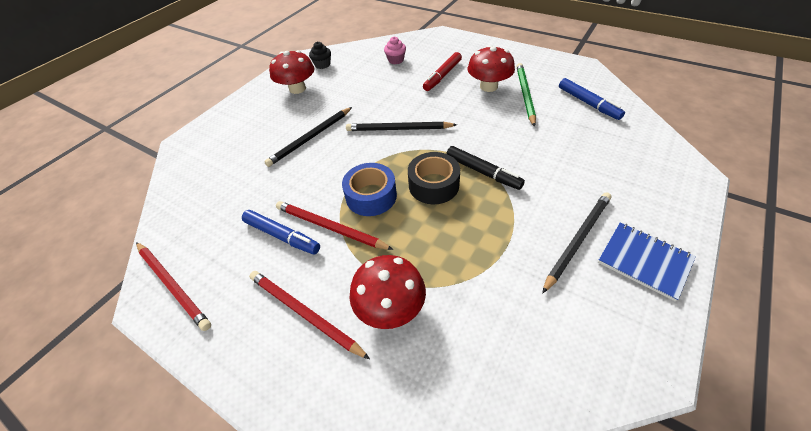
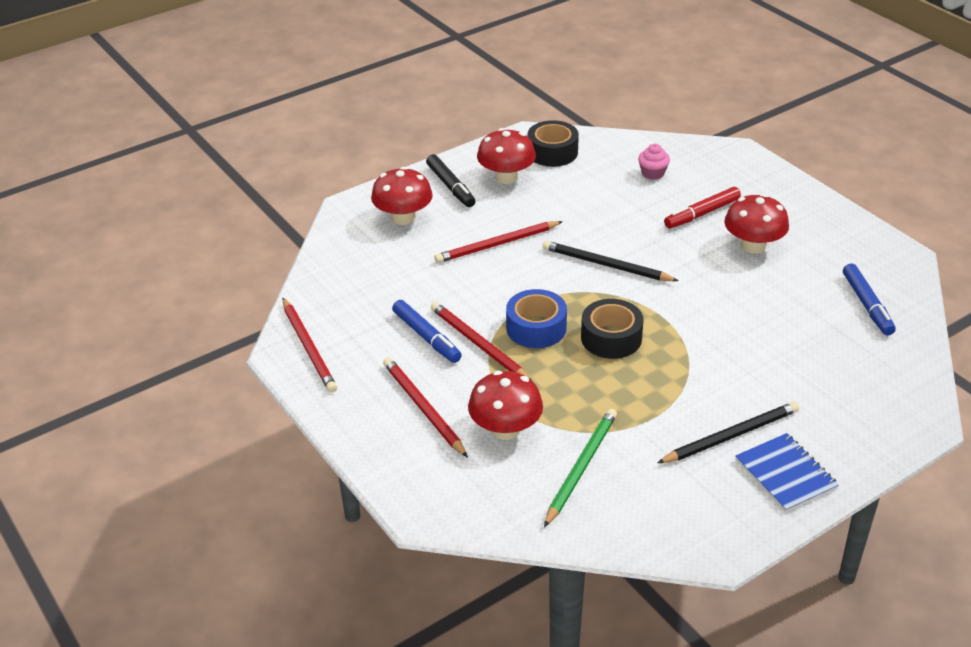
camera: 20 degrees right, 10 degrees down
(229, 139) = (403, 217): none -> red mushroom
(310, 138) = (497, 245): black pencil -> red pencil
(322, 65) = (552, 152): black cupcake -> black tape
(483, 172) = (675, 342): black marker -> black marker (450, 186)
(525, 94) = (793, 270): green pencil -> green pencil (581, 467)

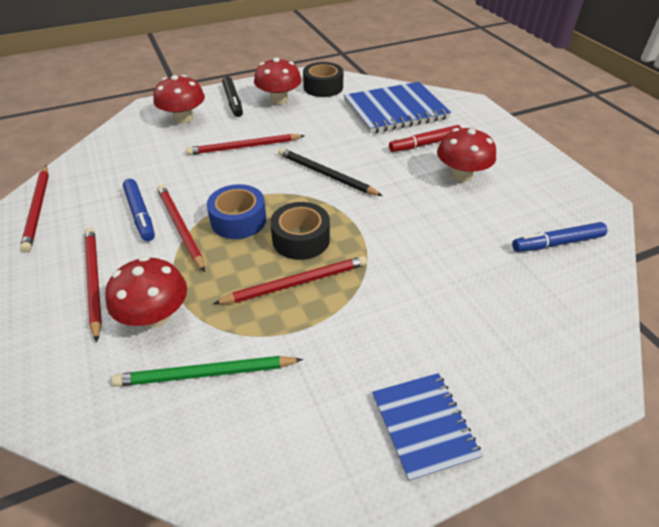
camera: 10 degrees right, 5 degrees up
(581, 467) = (205, 374): green pencil -> green pencil turned 135 degrees counterclockwise
(626, 380) = (296, 283): none -> red pencil
(653, 173) = (395, 110): pink cupcake -> blue notebook
(731, 436) = (378, 364): black pencil -> none
(867, 305) = (557, 243): blue marker -> blue marker turned 75 degrees clockwise

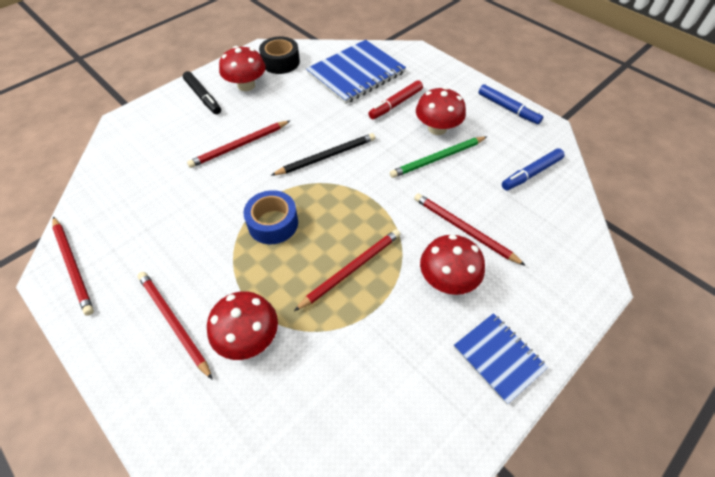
camera: 20 degrees left, 10 degrees up
(140, 214) = (179, 243): blue marker -> blue marker (508, 109)
(180, 227) = (224, 245): red pencil -> red pencil (464, 229)
(183, 118) = (164, 128): red mushroom -> red mushroom (447, 279)
(205, 374) = (318, 374): green pencil -> green pencil (437, 158)
(301, 239) = (335, 227): black tape -> none
(326, 174) = (326, 156): black pencil -> black pencil turned 135 degrees clockwise

